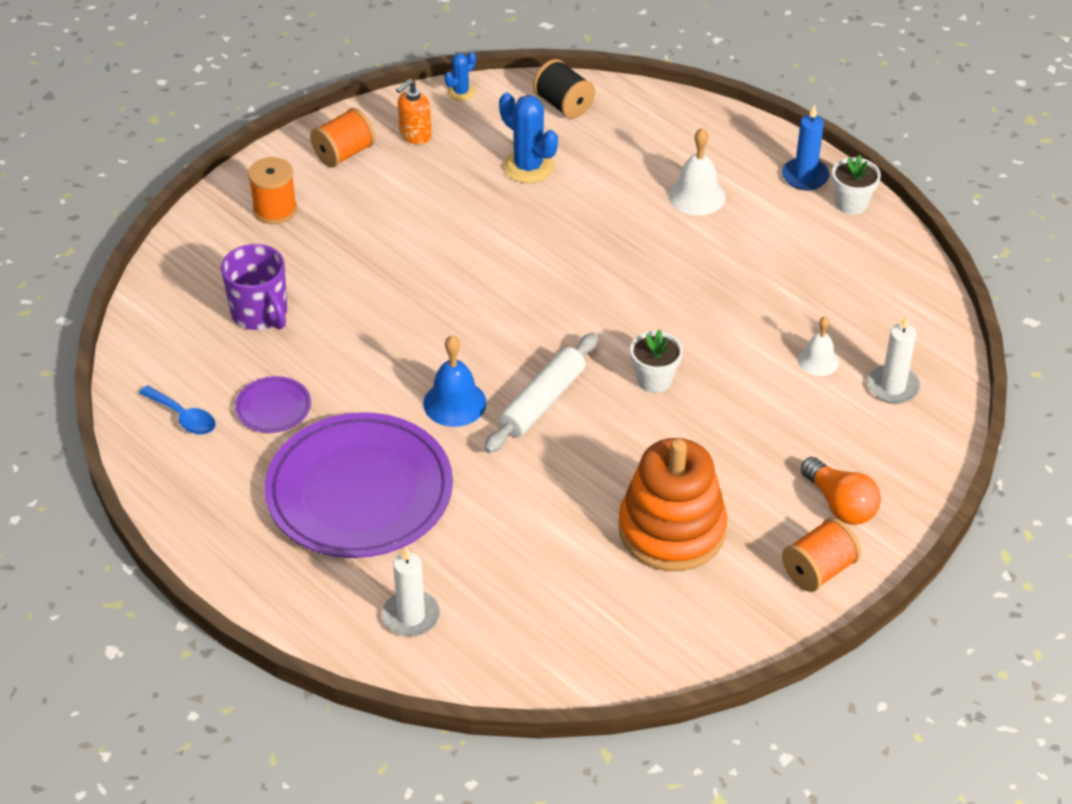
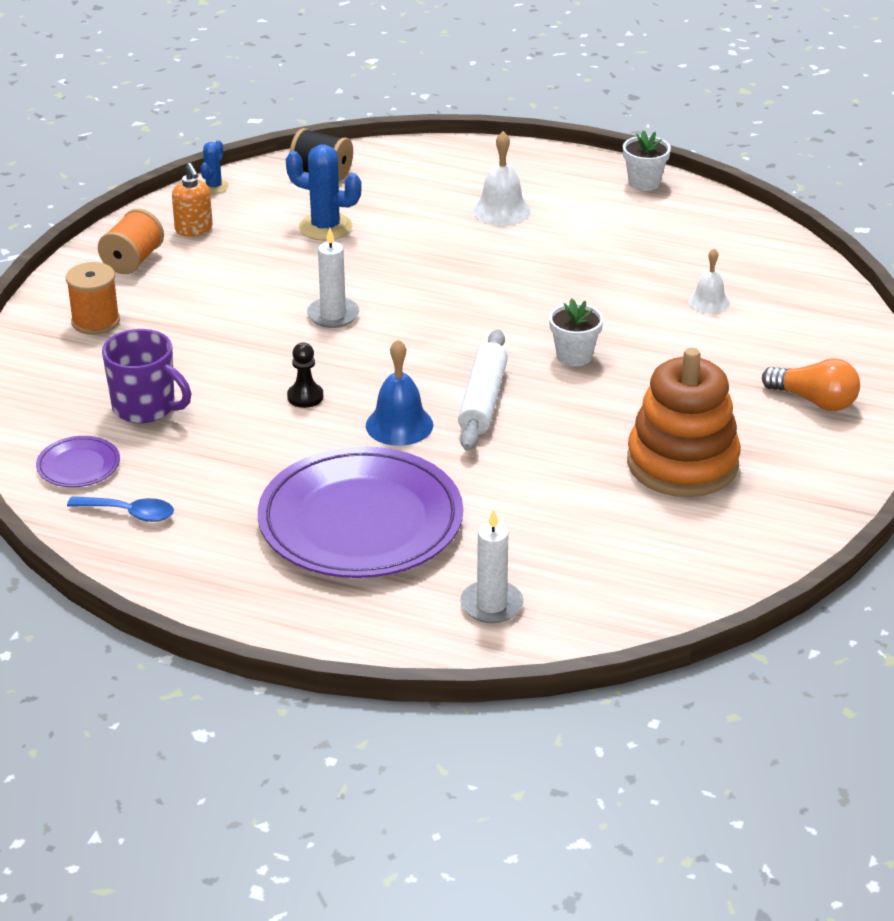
camera: 25 degrees left, 10 degrees down
(273, 408) = (219, 479): purple plate -> purple plate (78, 465)
(395, 346) = (305, 397): none -> black pawn
(415, 135) = (194, 229): orange soap dispenser -> orange soap dispenser turned 45 degrees counterclockwise
(805, 176) = (587, 173): blue candle -> none
(818, 570) = (836, 455): orange spool -> none
(893, 387) = (788, 304): white candle -> white candle (333, 315)

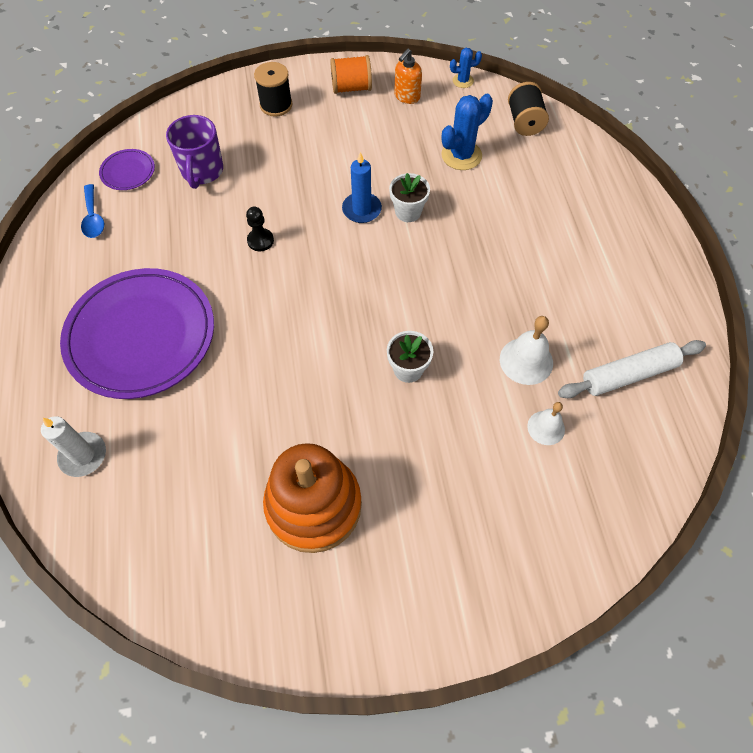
camera: 60 degrees right, 25 degrees up
(96, 321) = (276, 105): orange spool -> black spool
(325, 227) = (461, 155): blue cactus -> blue cactus turned 60 degrees clockwise
(333, 315) = (361, 209): white candle -> blue candle
(399, 425) = (259, 305): blue bell -> none
(482, 400) = (316, 339): white rolling pin -> white rolling pin (628, 374)
(501, 210) = (563, 238): white bell -> white bell (526, 361)
(644, 183) = (680, 307): white flower pot -> white flower pot (408, 212)
(814, 401) = (459, 570): orange light bulb -> none

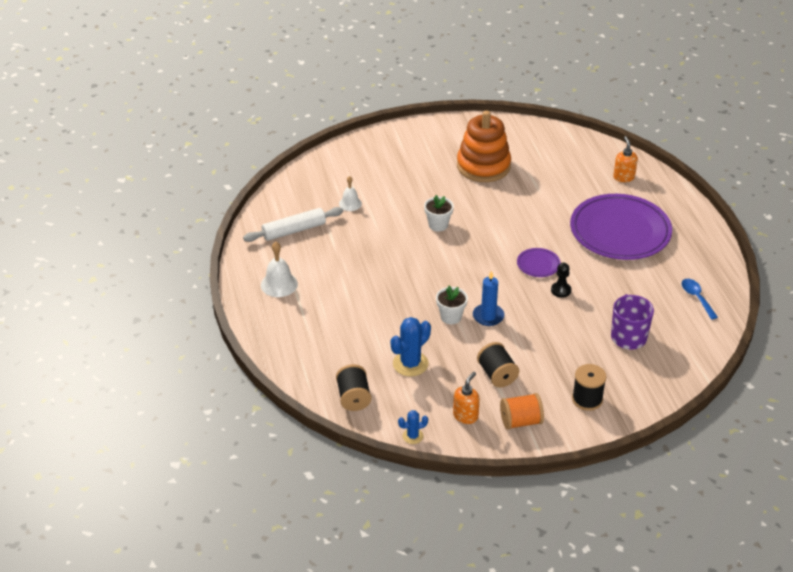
camera: 175 degrees right, 20 degrees down
(83, 455) = (623, 177): white candle -> orange soap dispenser
(128, 172) = (689, 333): purple plate -> purple plate (538, 264)
(365, 137) = (497, 375): none -> black spool
(526, 361) = (360, 233): white bell -> white bell (279, 284)

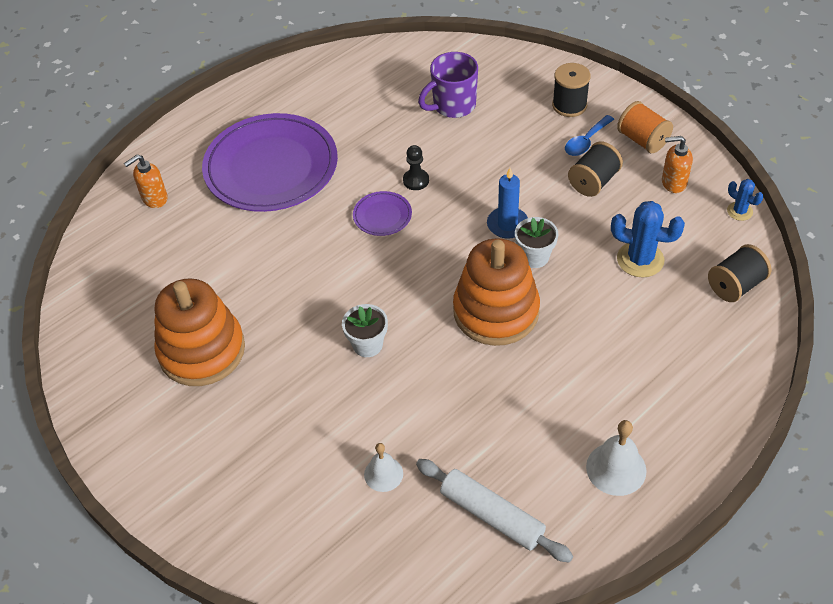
camera: 115 degrees left, 10 degrees up
(421, 283) = (496, 311): none -> orange stacking toy
(696, 298) = (352, 76): blue spoon -> blue spoon (586, 141)

